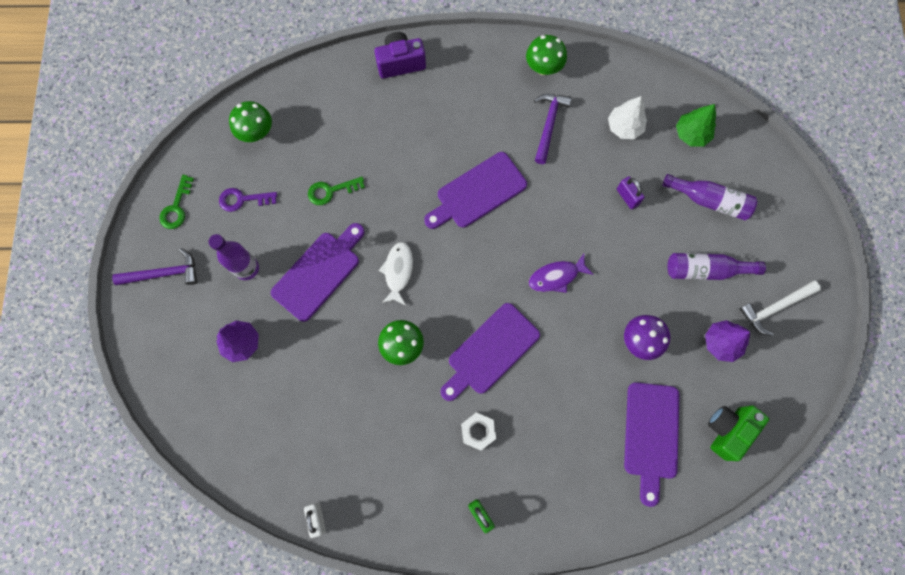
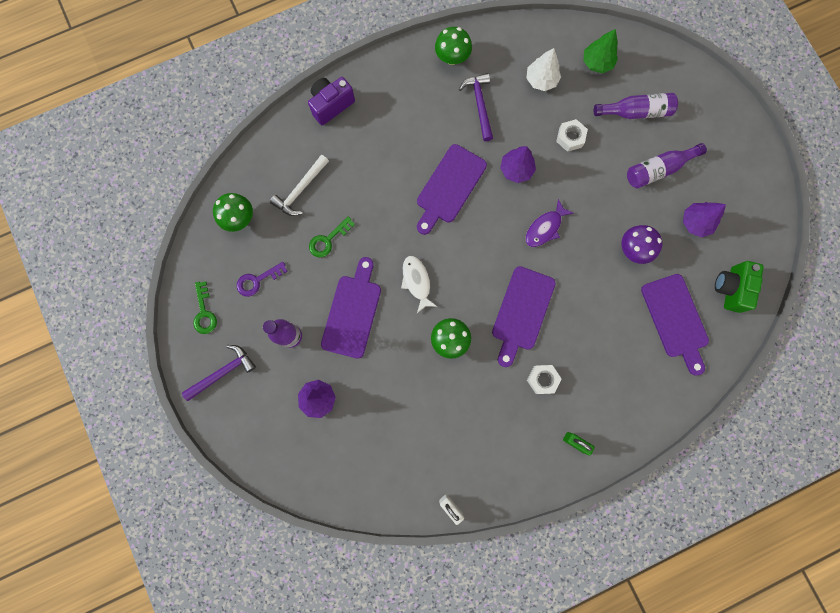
camera: 25 degrees left, 5 degrees up
(555, 205) = (516, 169): none -> purple tree
(627, 197) = (570, 137): purple padlock -> white nut
(774, 308) = (723, 176): white hammer -> white hammer (300, 190)

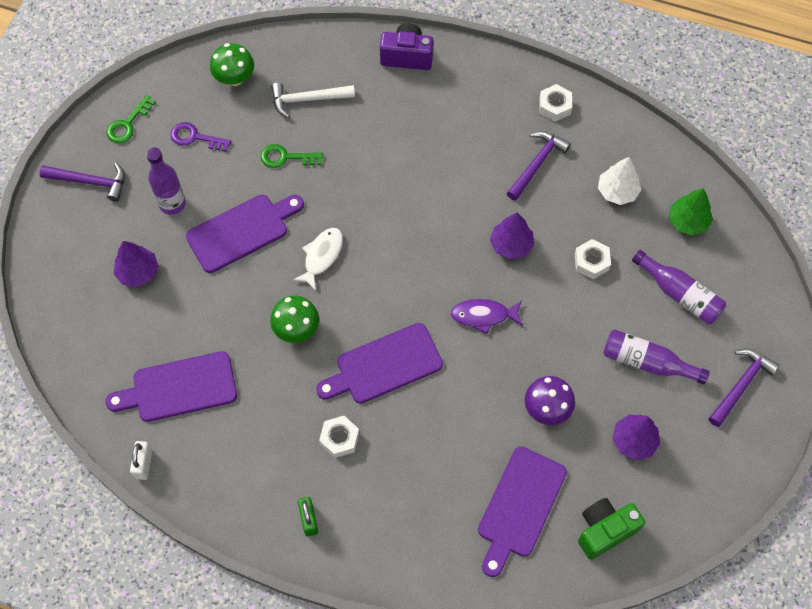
camera: 45 degrees right, 15 degrees down
(449, 187) = (435, 206): purple cutting board -> purple cutting board (179, 388)
(452, 57) = (554, 106): green mushroom -> white nut
(717, 135) = (741, 385): none -> purple hammer

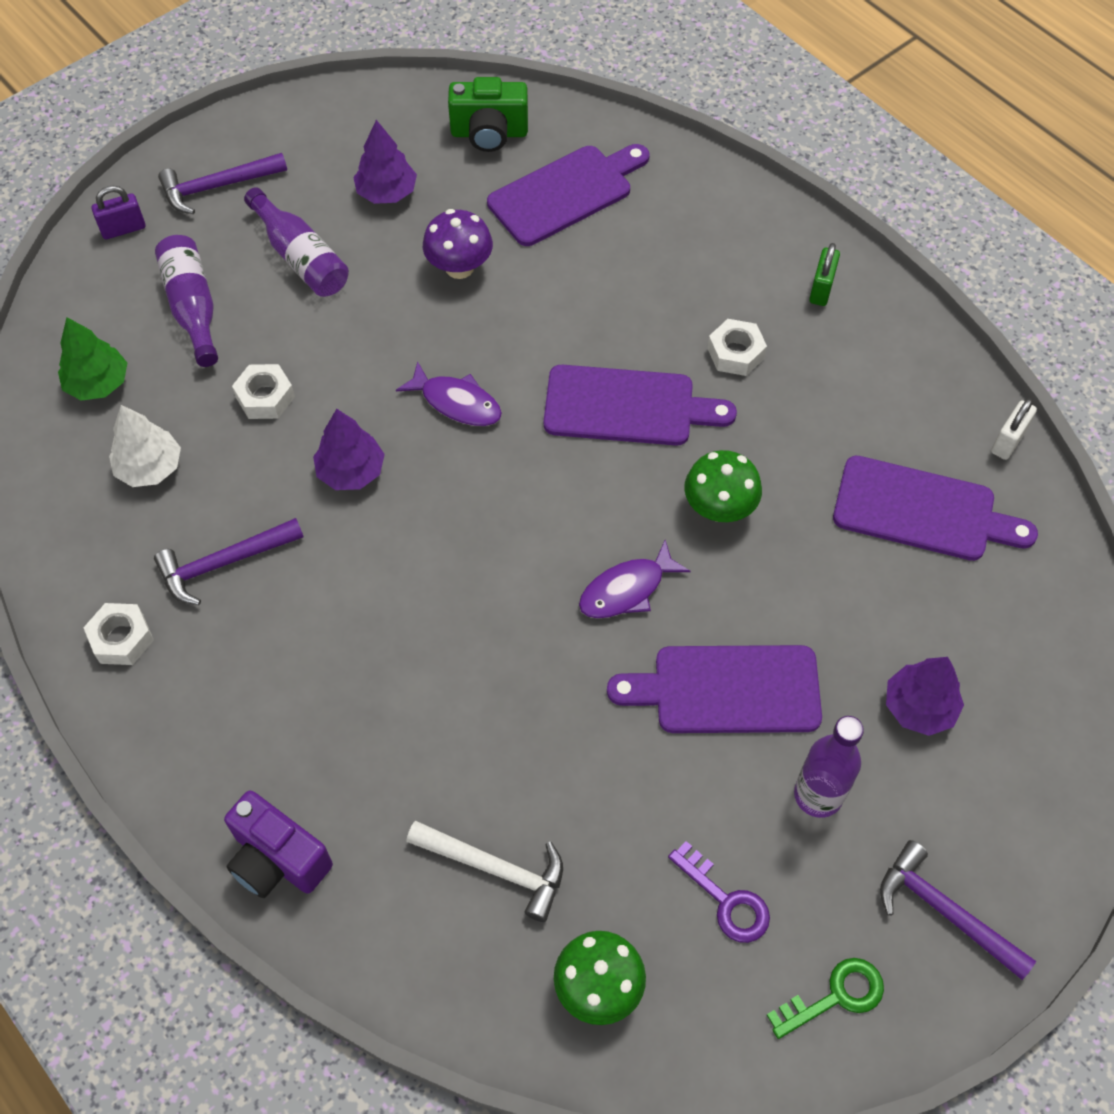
camera: 150 degrees left, 5 degrees down
(286, 157) = (592, 778): green key -> none
(322, 256) = (626, 589): white fish -> purple fish
(767, 323) = (123, 229): none -> purple padlock

